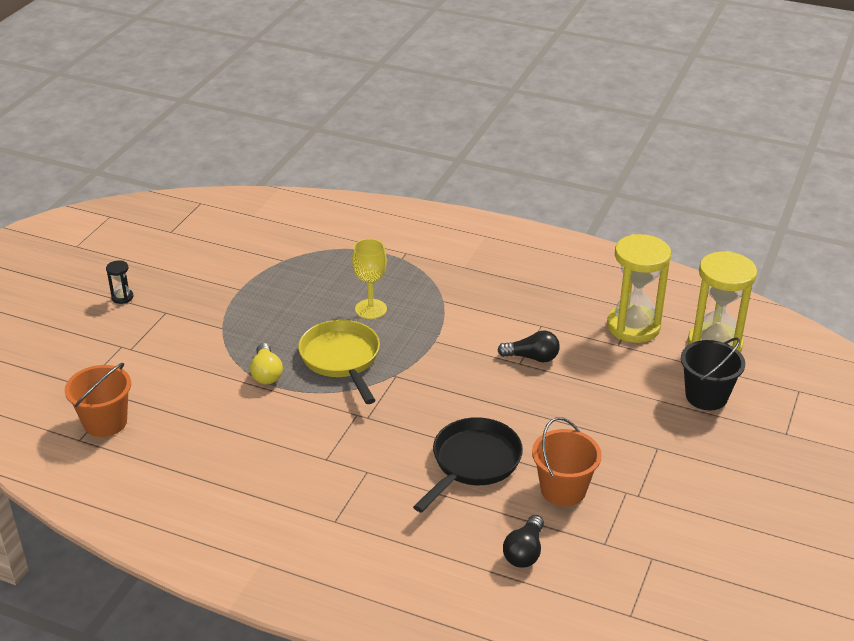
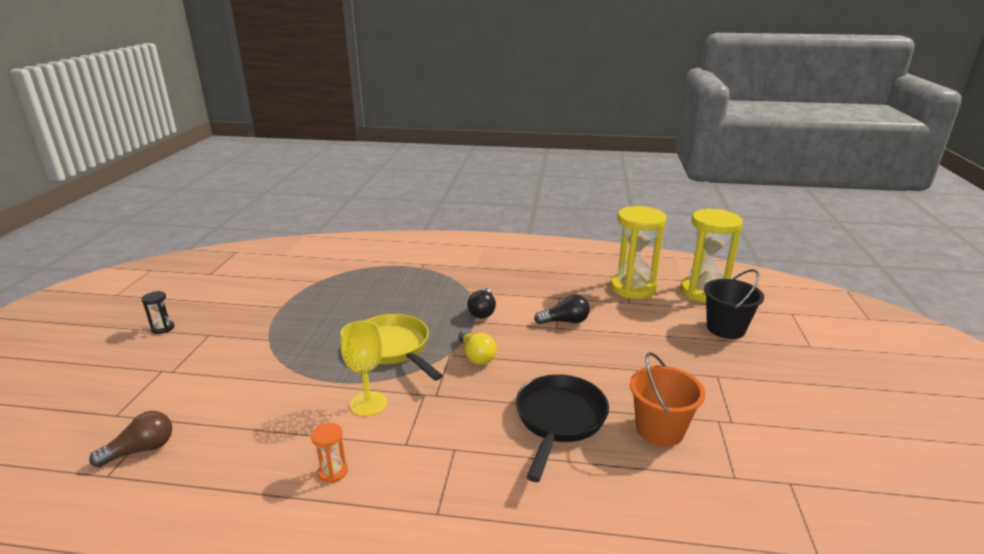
camera: 15 degrees left, 10 degrees down
(105, 422) = (141, 450): orange bucket -> brown light bulb
(259, 471) = (333, 472): none -> orange hourglass
(266, 373) = (321, 372): yellow light bulb -> yellow light bulb (476, 356)
(371, 309) = (407, 305): yellow goblet -> yellow goblet (368, 403)
(524, 552) = (661, 505): black light bulb -> black light bulb (482, 311)

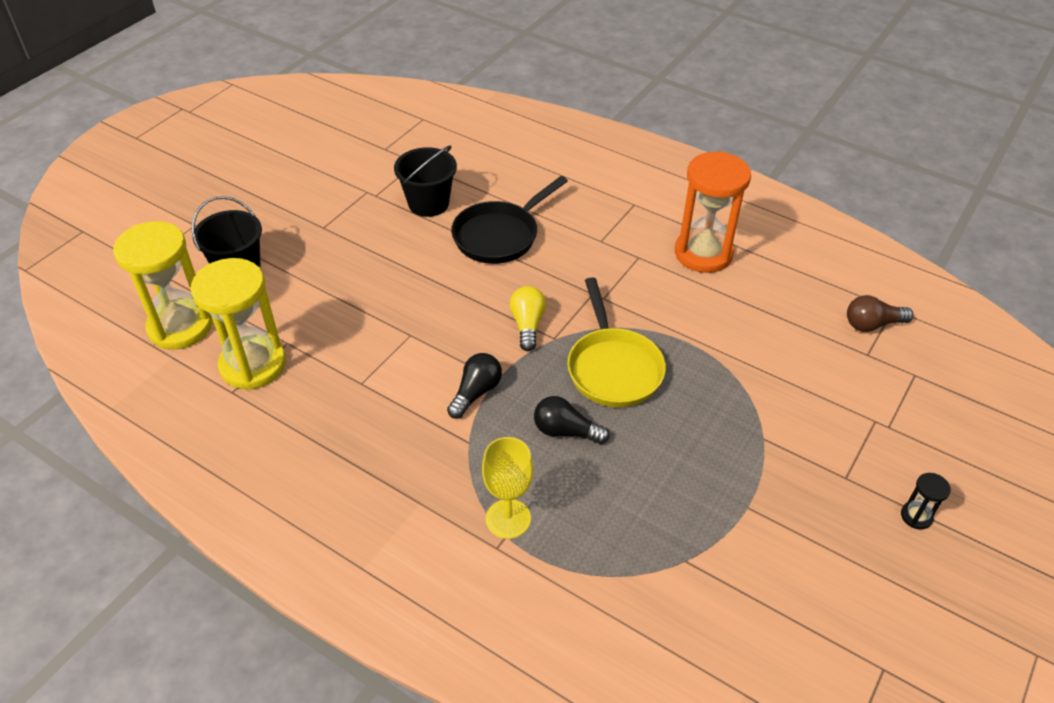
camera: 155 degrees left, 20 degrees up
(333, 472) = (703, 253): orange hourglass -> orange hourglass, size x2.40
(368, 403) = (660, 305): yellow goblet -> yellow goblet (508, 519)
(565, 321) = (393, 339): black light bulb -> black light bulb (565, 431)
(659, 429) = (428, 203): orange bucket -> black bucket

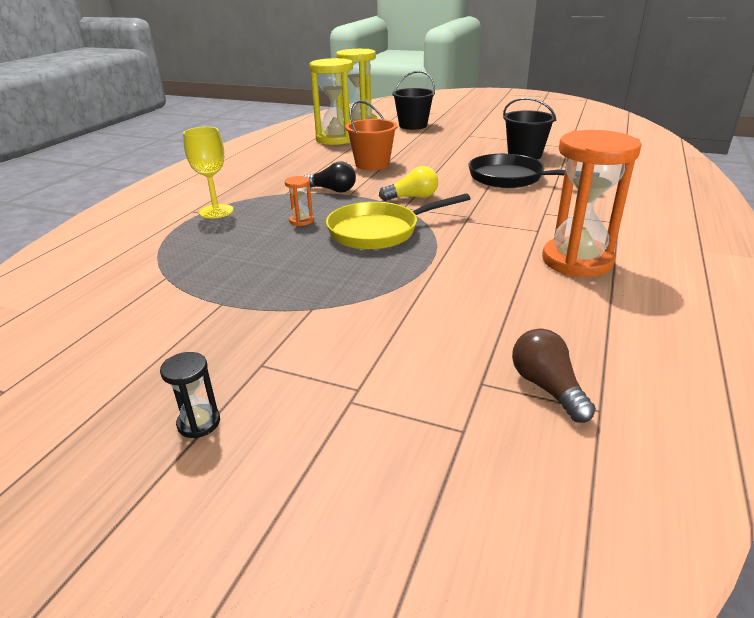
camera: 80 degrees right, 15 degrees down
(396, 341) = (372, 164): none -> orange bucket
(565, 431) = (301, 221): black light bulb -> orange hourglass

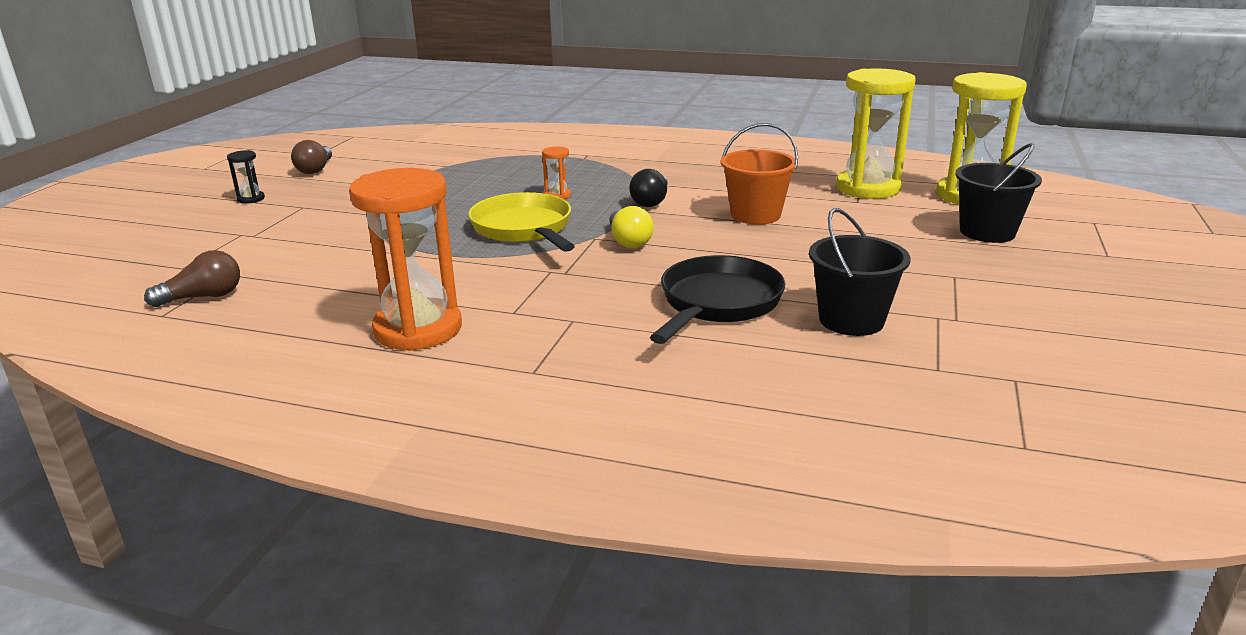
camera: 85 degrees right, 5 degrees down
(92, 379) = (315, 169): none -> brown light bulb
(216, 211) = (585, 162): yellow goblet -> none

